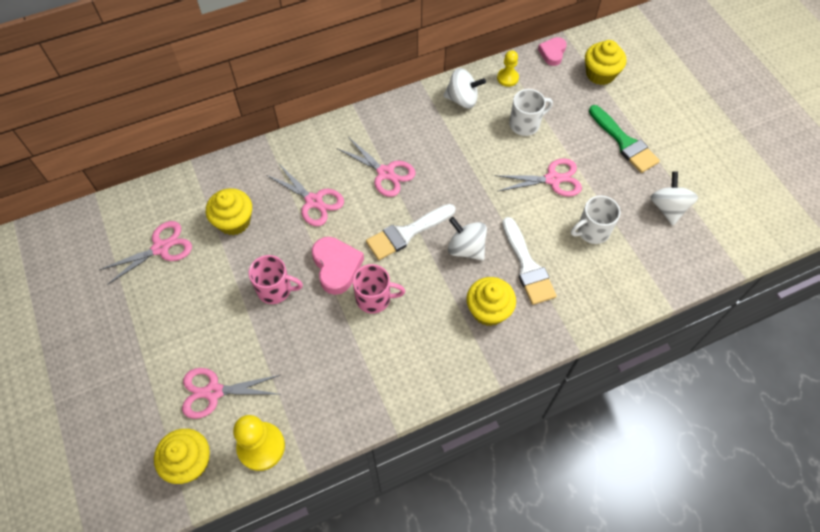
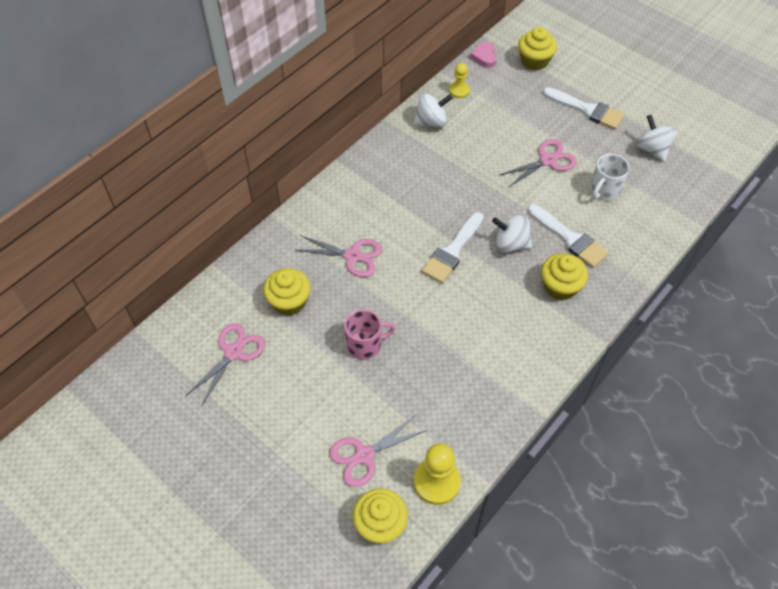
camera: 25 degrees left, 5 degrees down
(336, 267) = (408, 303): pink heart -> none
(374, 298) = (458, 316): pink mug -> none
(385, 173) = (402, 208): pink scissors -> none
(525, 124) = (497, 123): white mug -> none
(624, 142) = (587, 110): green brush -> white brush

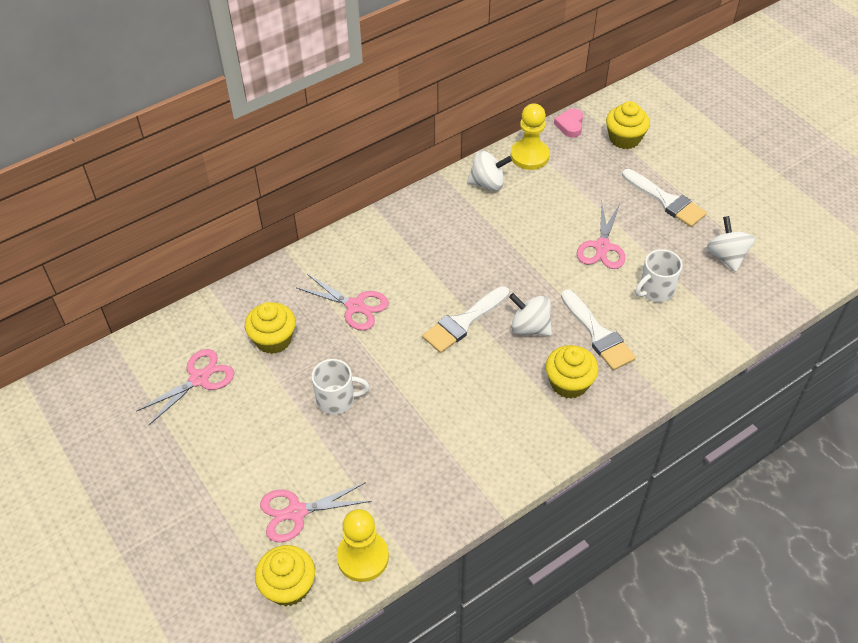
camera: 15 degrees right, 5 degrees down
(365, 345) = (337, 400): pink mug -> white mug
(459, 90) = (529, 156): yellow pawn -> yellow pawn, size x1.68
(547, 160) = (602, 247): pink scissors -> pink scissors turned 120 degrees clockwise

